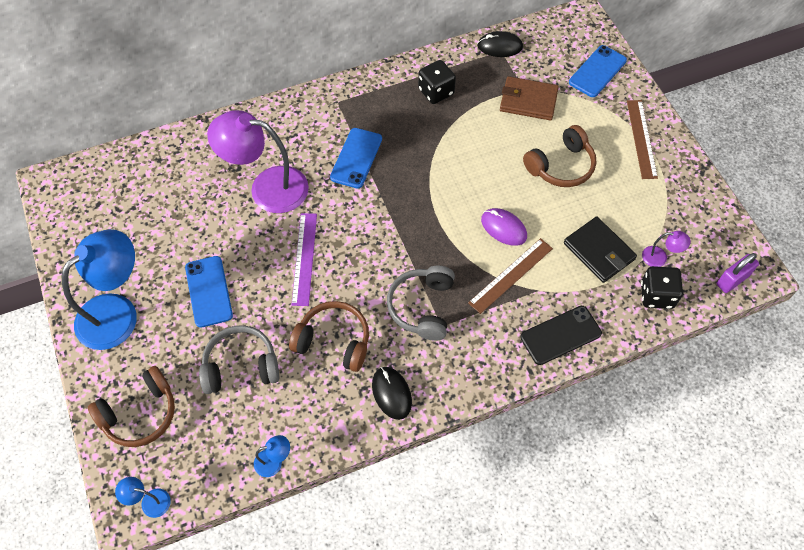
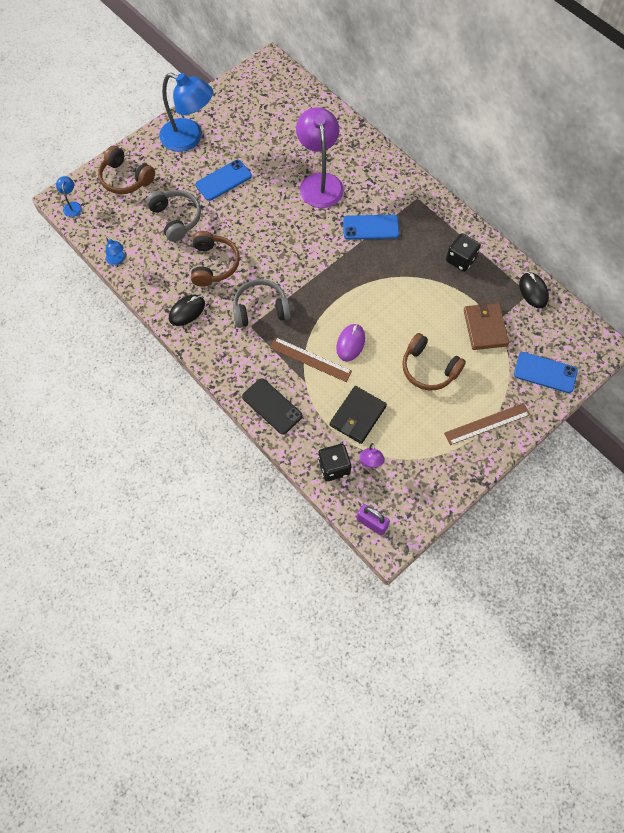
camera: 70 degrees right, 5 degrees up
(304, 258) = (271, 225): purple ruler -> none

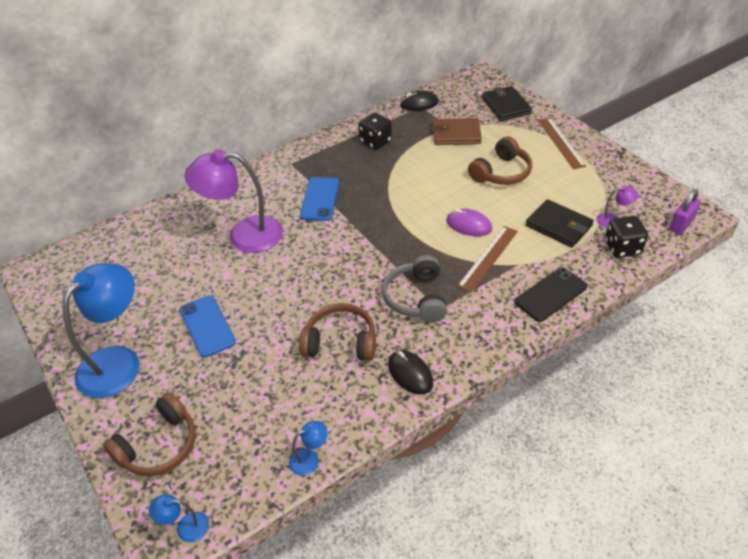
camera: 80 degrees left, 20 degrees down
(176, 218) = (254, 382): grey headphones -> none
(545, 372) = (506, 106): blue phone -> black wallet

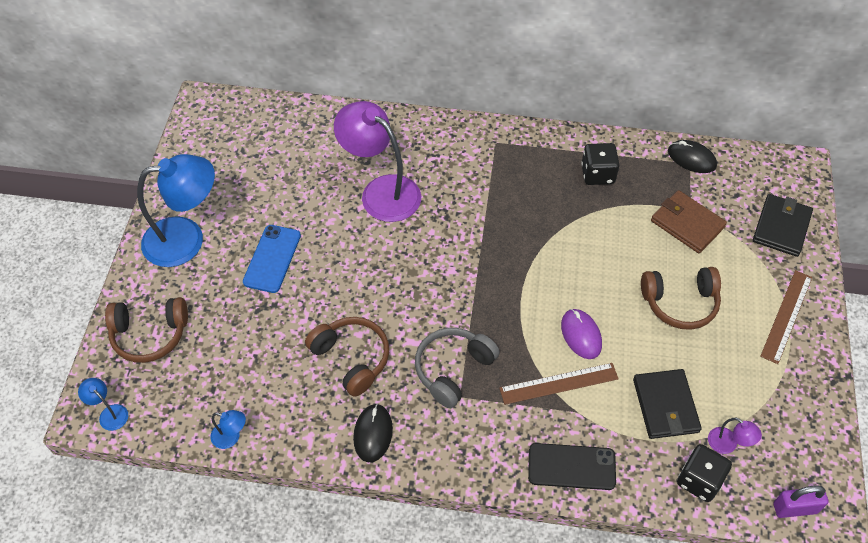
camera: 40 degrees right, 10 degrees up
(320, 199) = (480, 202): blue phone -> none

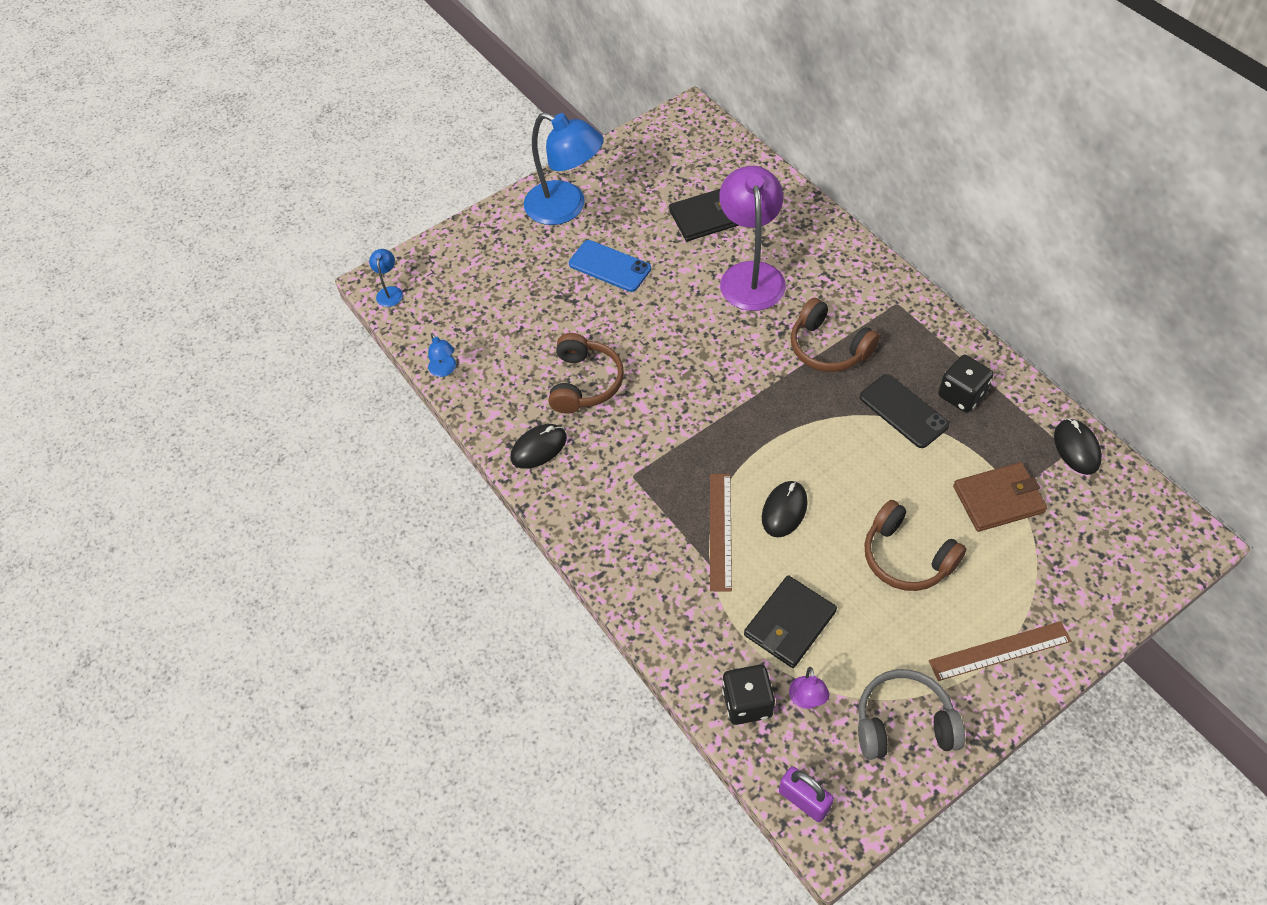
camera: 50 degrees right, 0 degrees up
(150, 334) = (470, 258): brown headphones -> brown headphones (828, 348)
(272, 258) = (609, 266): blue phone -> blue phone turned 60 degrees clockwise
(453, 369) = (649, 452): grey headphones -> grey headphones (903, 723)
(559, 383) = (720, 531): brown ruler -> brown ruler turned 60 degrees clockwise
(571, 466) = (655, 599): black phone -> black phone (903, 411)
(581, 335) = (784, 510): purple mouse -> black mouse
(687, 224) = (998, 499): brown wallet -> brown wallet turned 75 degrees clockwise
(781, 227) = (1096, 575): black wallet -> black wallet (706, 217)

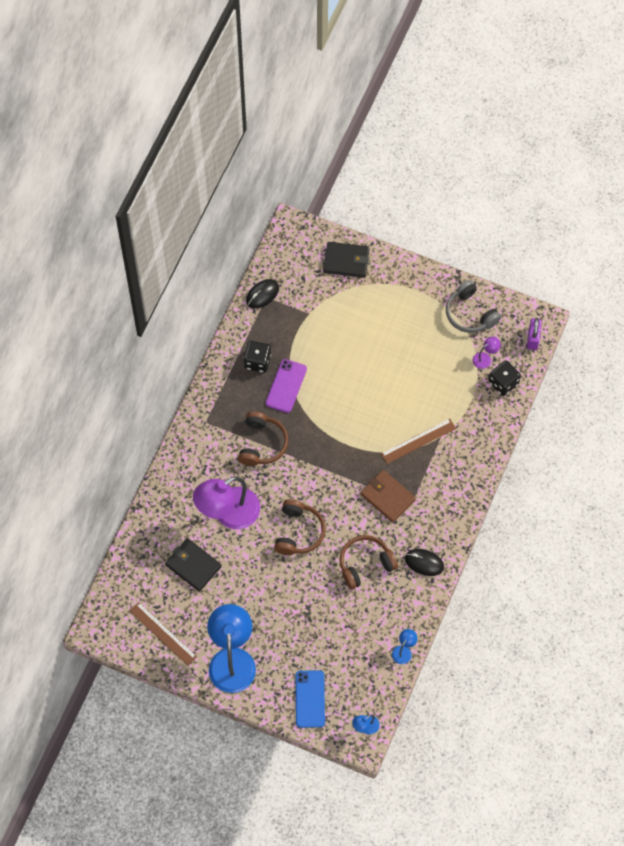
camera: 125 degrees left, 10 degrees up
(609, 266) = (267, 602): blue phone -> blue phone (310, 699)
(784, 510) = (386, 416): black mouse -> none
(789, 623) = (450, 384): black wallet -> black wallet (346, 261)
(903, 411) = (286, 386): black phone -> purple phone
(906, 557) = (379, 347): brown headphones -> brown headphones (298, 532)
(998, 499) = (318, 319): brown wallet -> brown wallet (387, 497)
(999, 651) = (407, 288): brown ruler -> brown ruler (163, 633)

